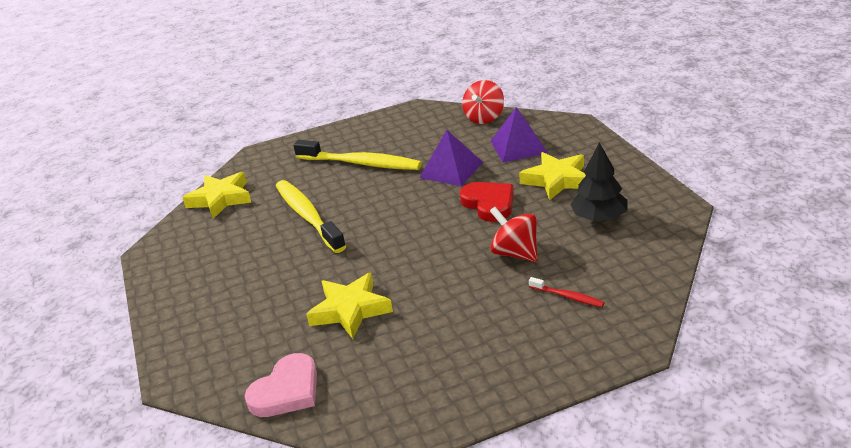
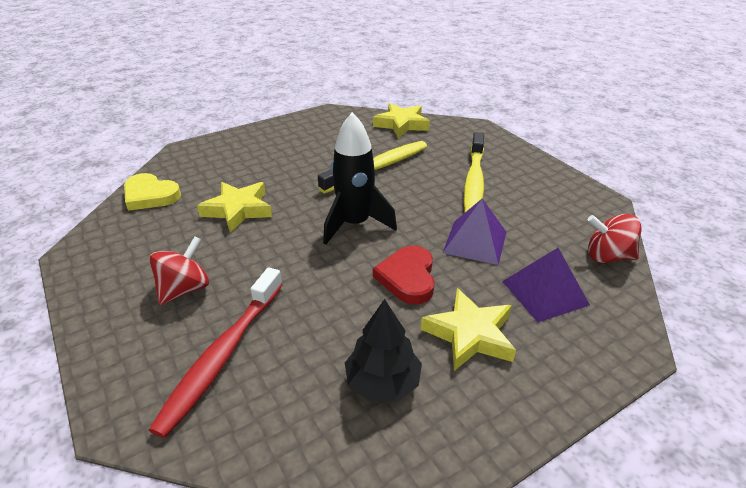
camera: 75 degrees right, 5 degrees up
(287, 391) = (150, 195): pink heart -> yellow heart
(405, 231) = (355, 224): none -> black rocket
(489, 204) = (407, 277): red heart -> red heart turned 135 degrees clockwise
(515, 253) = (310, 306): red spinning top -> red spinning top (185, 289)
(567, 296) = (223, 354): red toothbrush -> red toothbrush, size x2.26

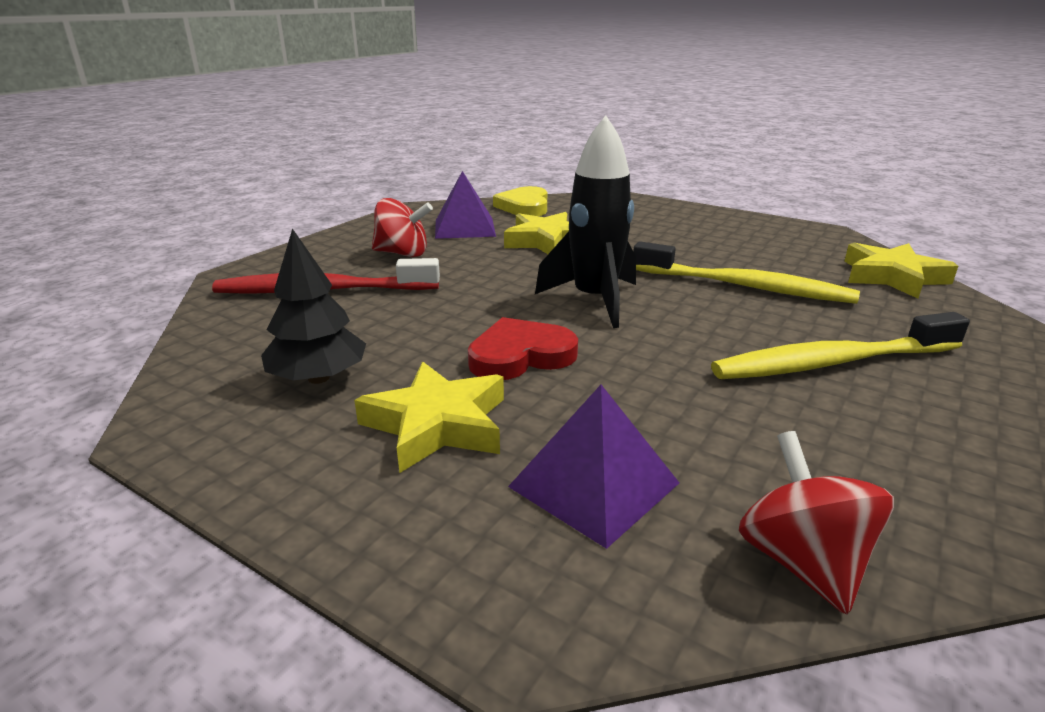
camera: 65 degrees right, 10 degrees down
(475, 242) = (660, 392): purple pyramid -> purple pyramid (465, 228)

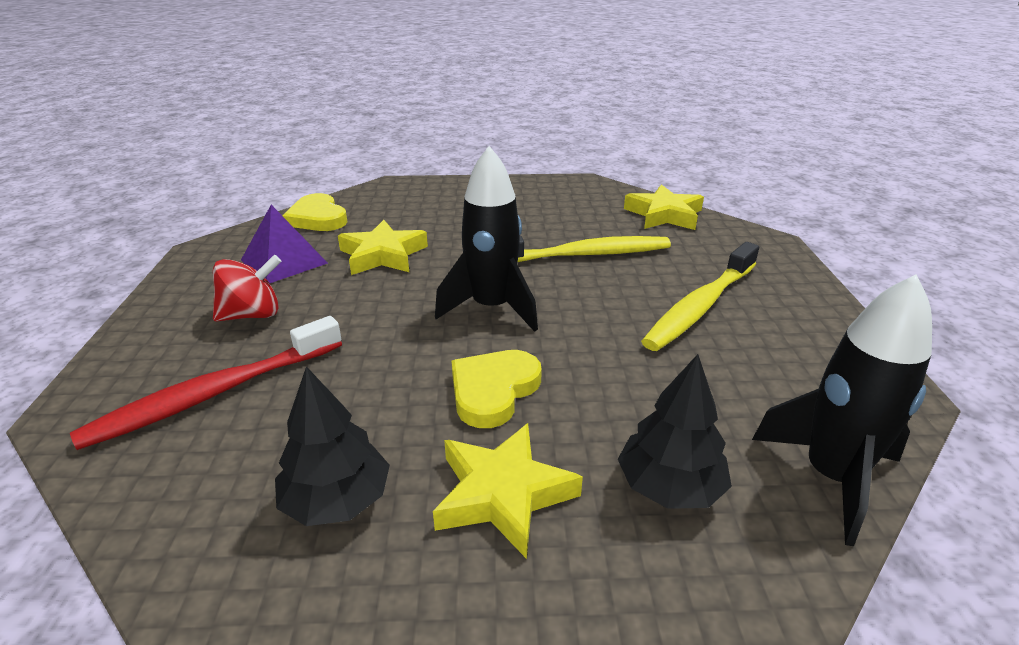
camera: 35 degrees left, 5 degrees up
(520, 356) = (493, 390): red heart -> yellow heart
(594, 485) = (670, 486): purple pyramid -> black tree
(802, 562) = (831, 477): red spinning top -> black rocket

